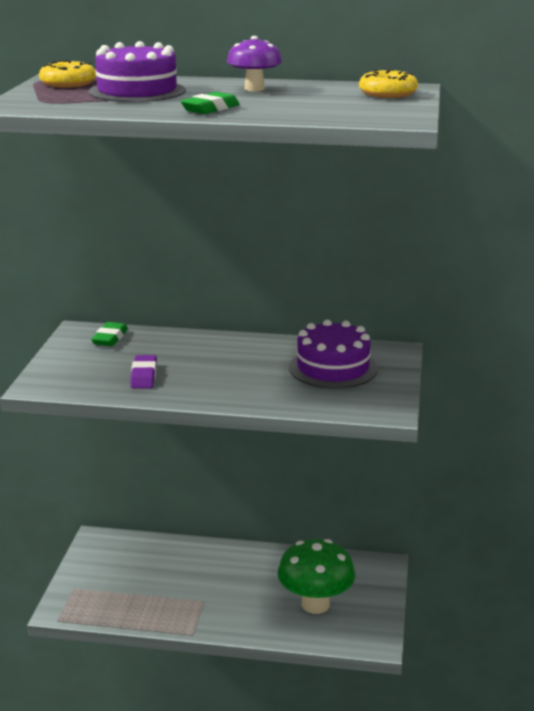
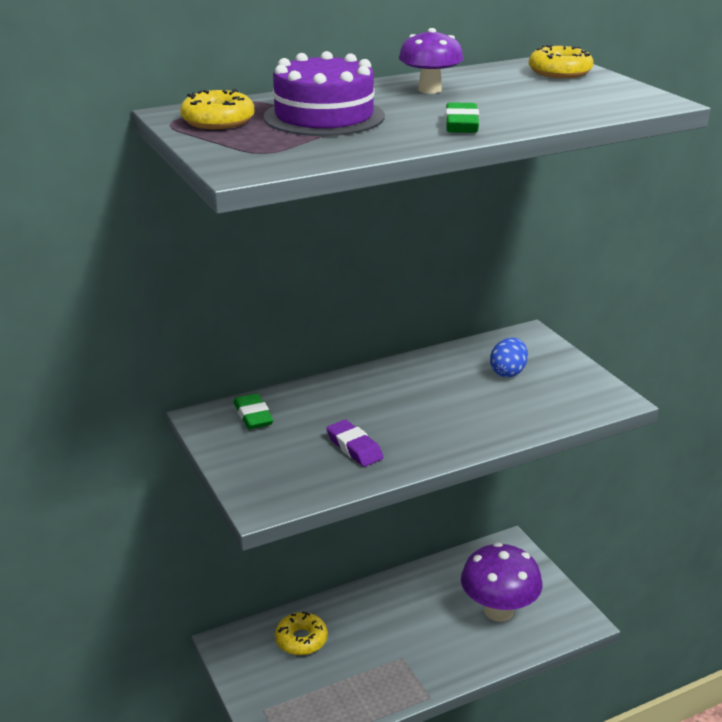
camera: 35 degrees left, 5 degrees up
(147, 558) = (301, 640): none -> yellow donut
(315, 604) = (498, 611): green mushroom -> purple mushroom
(333, 368) = (508, 372): purple cake -> blue egg

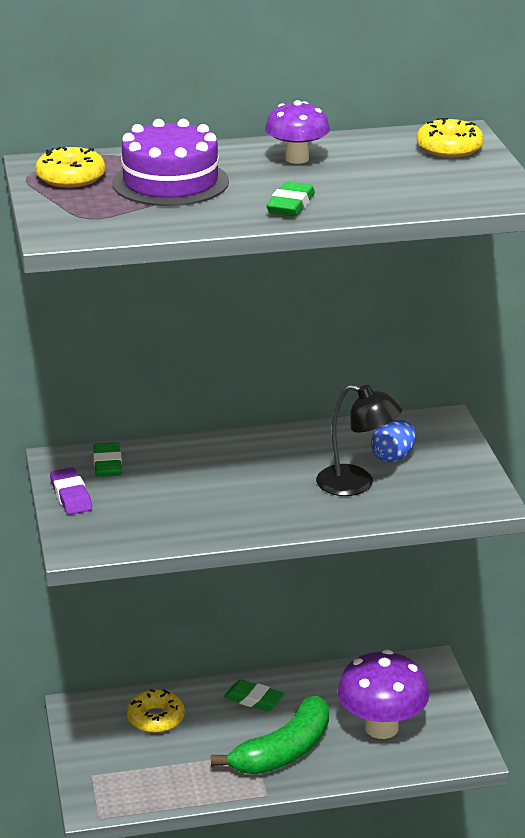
camera: 15 degrees right, 0 degrees up
(354, 448) = (191, 509): purple eraser -> purple eraser (71, 496)
(380, 605) = (254, 699): none -> green eraser
(426, 650) = (283, 751): none -> green banana
(491, 401) = (356, 484): none -> black lamp

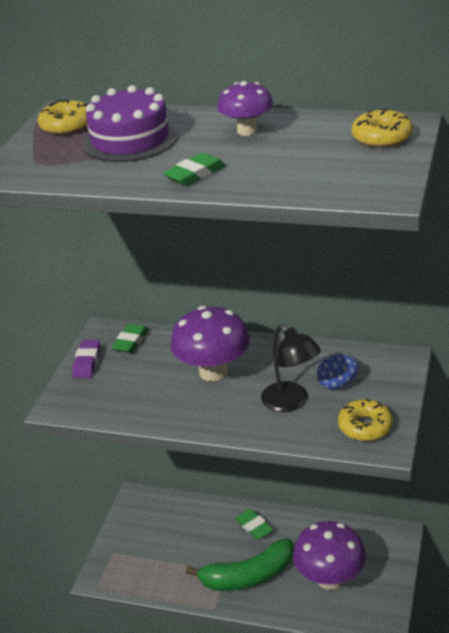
camera: 30 degrees right, 5 degrees up
(156, 718) = (180, 521): yellow donut -> yellow donut (365, 426)
(240, 474) = (213, 372): none -> purple mushroom

